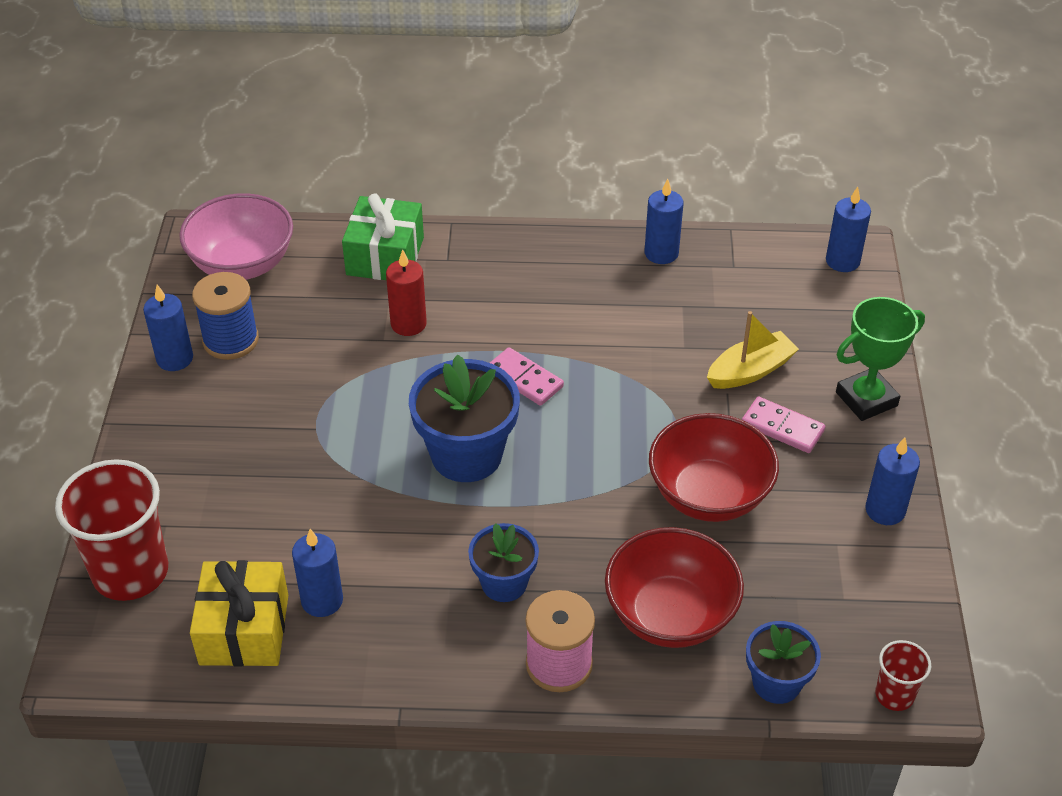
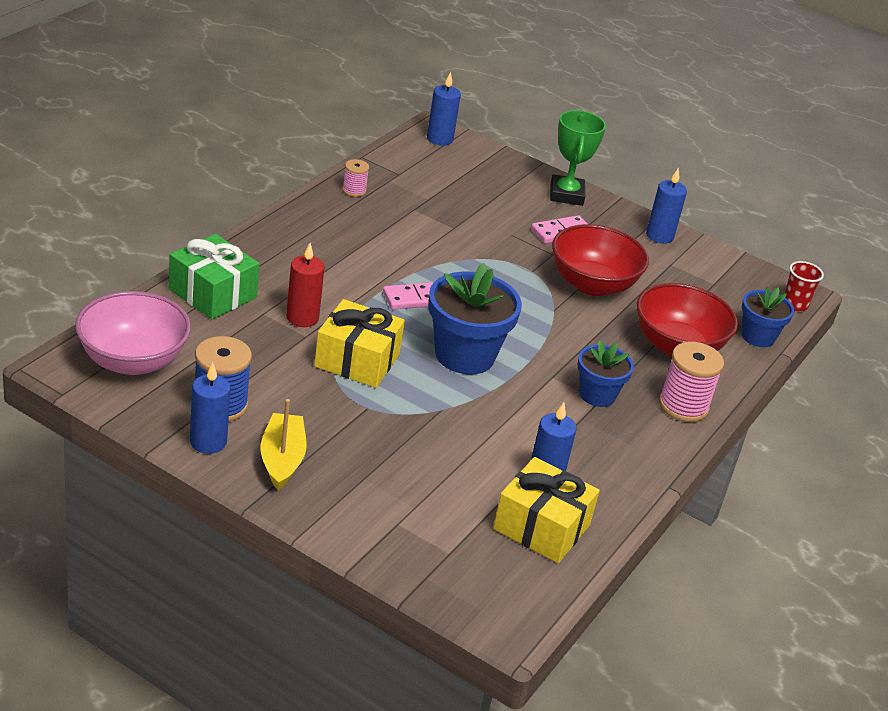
camera: 65 degrees left, 10 degrees down
(130, 572) = (431, 561): red cup -> none
(380, 388) = (357, 360): none -> yellow gift
(661, 253) = (354, 190): blue candle -> pink spool
(750, 371) = (501, 217): yellow boat -> yellow boat (282, 459)

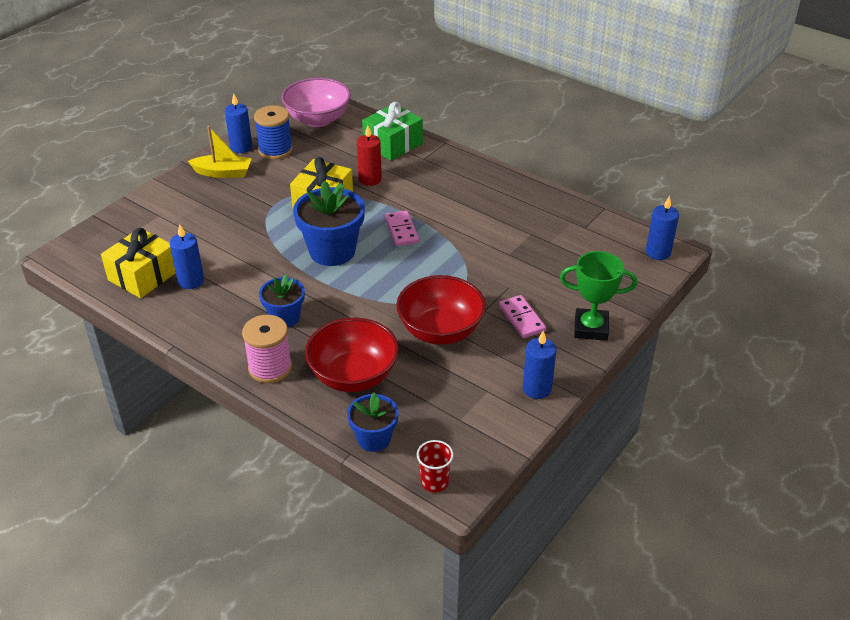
camera: 100 degrees right, 5 degrees up
(354, 190) = (548, 203): pink spool -> none

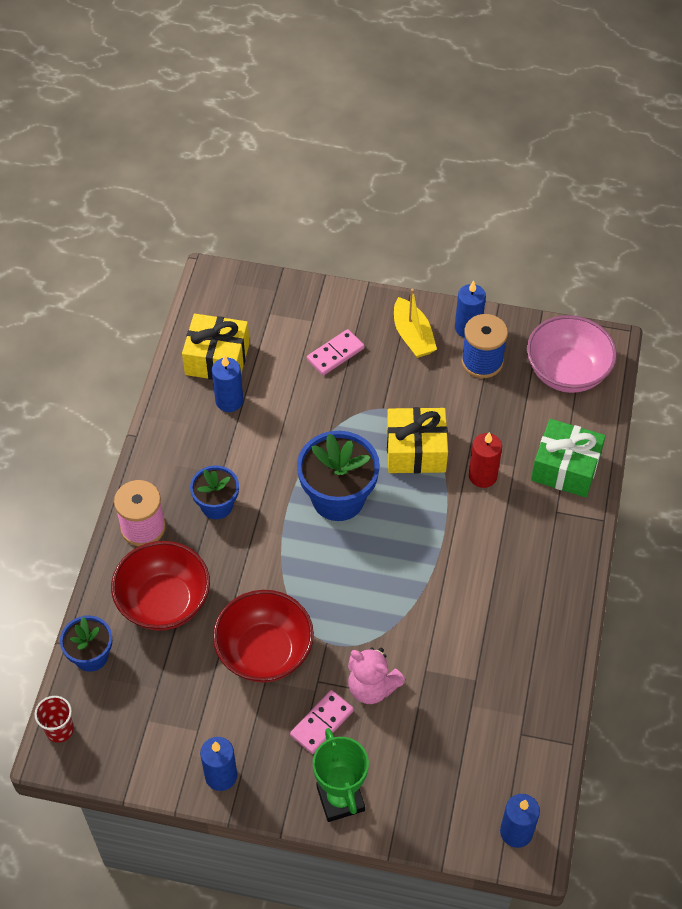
camera: 65 degrees right, 15 degrees up
(401, 230) = (408, 547): pink domino -> pink domino (335, 354)
(507, 284) = (372, 687): none -> pink teddy bear

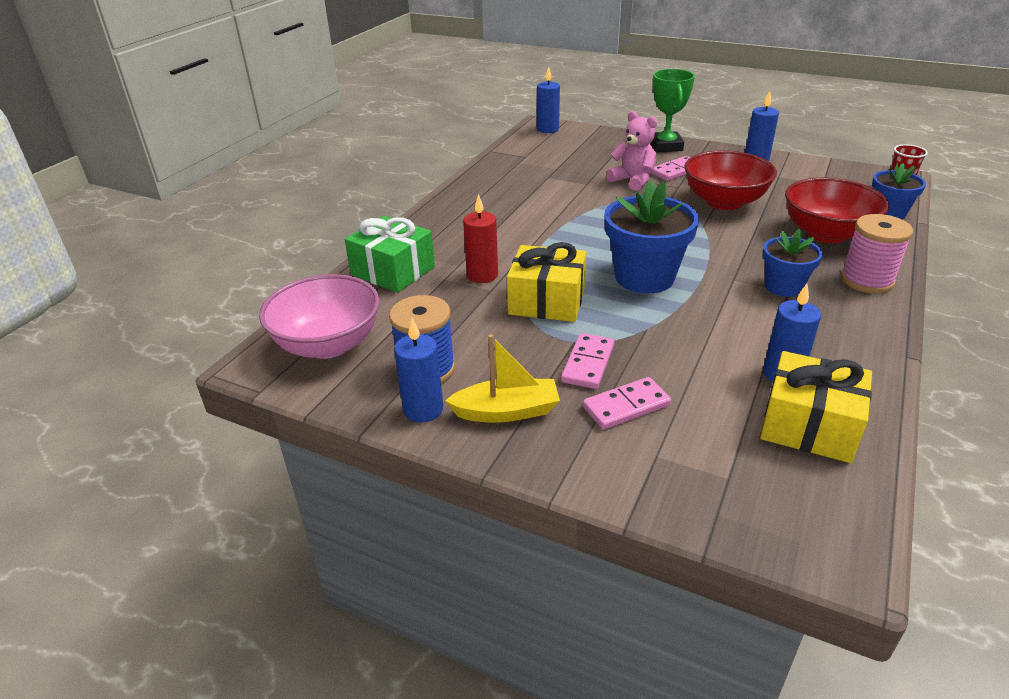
camera: 165 degrees left, 20 degrees down
(368, 387) = (588, 363): none -> pink domino
(412, 336) = (507, 411): yellow boat -> yellow boat turned 90 degrees clockwise

